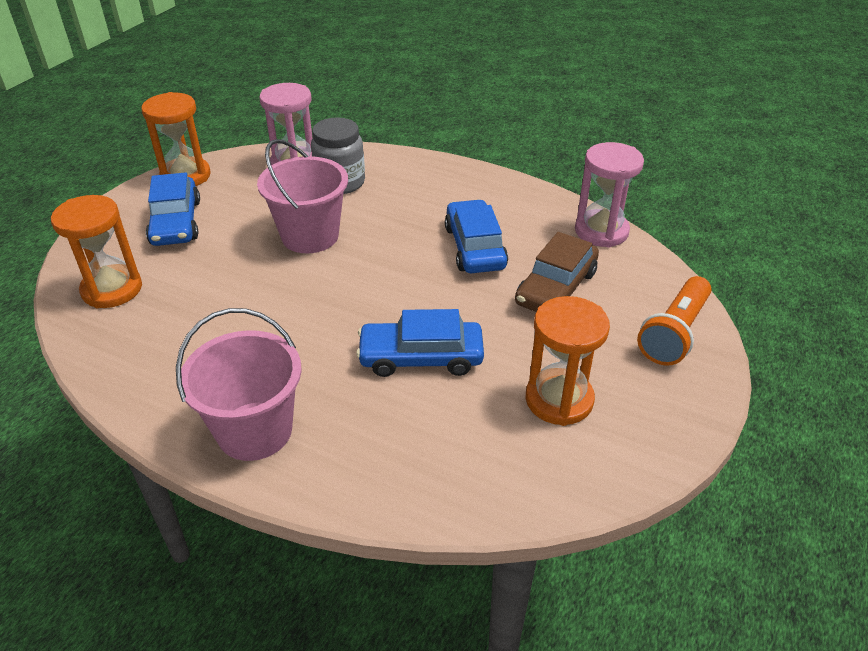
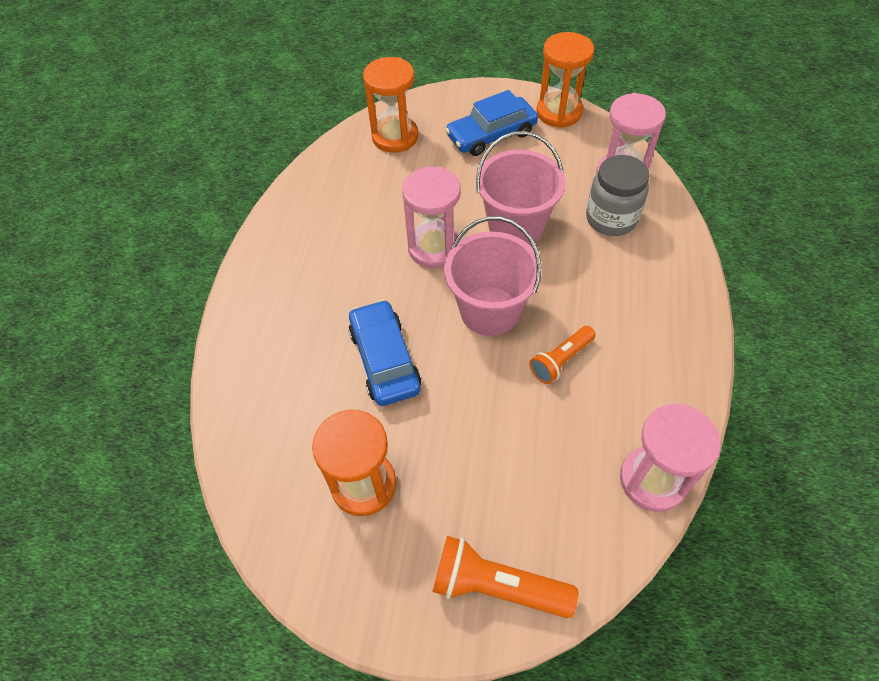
camera: 75 degrees right, 15 degrees up
(254, 431) = (276, 278): pink bucket -> pink bucket (489, 311)
(299, 294) = (434, 248): none -> pink hourglass
(475, 247) = (561, 360): blue car -> orange flashlight
(556, 288) = (526, 450): brown car -> none

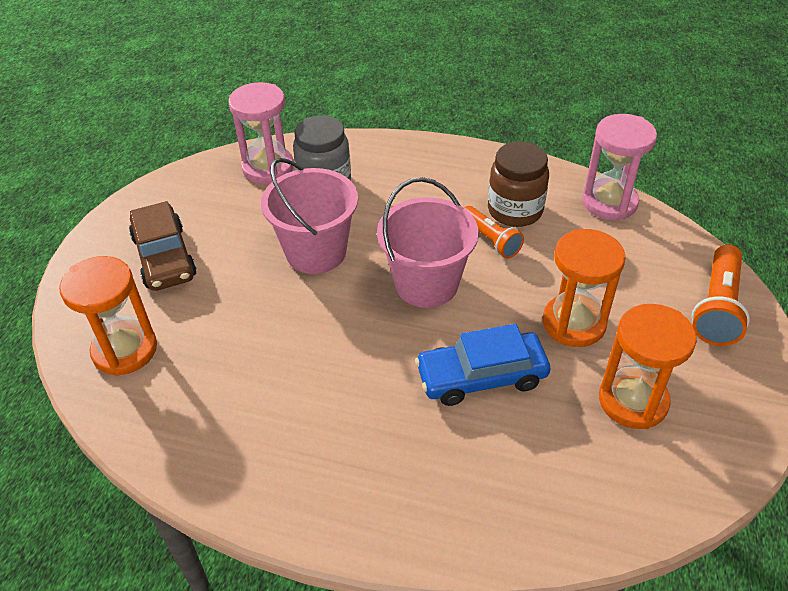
camera: 85 degrees left, 10 degrees down
(434, 248) = (329, 323): pink hourglass -> none
(491, 135) = (164, 257): blue car -> brown car
(559, 112) = (153, 198): orange hourglass -> orange hourglass (574, 323)
(612, 381) = (515, 210): none -> brown jar

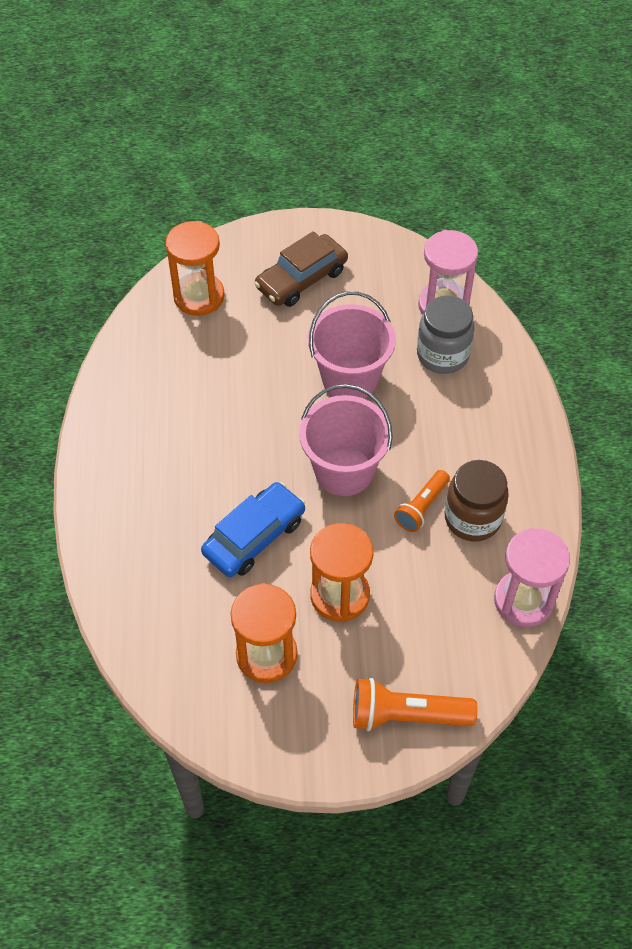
camera: 70 degrees right, 10 degrees up
(481, 376) = (254, 537): blue car -> blue car turned 75 degrees clockwise

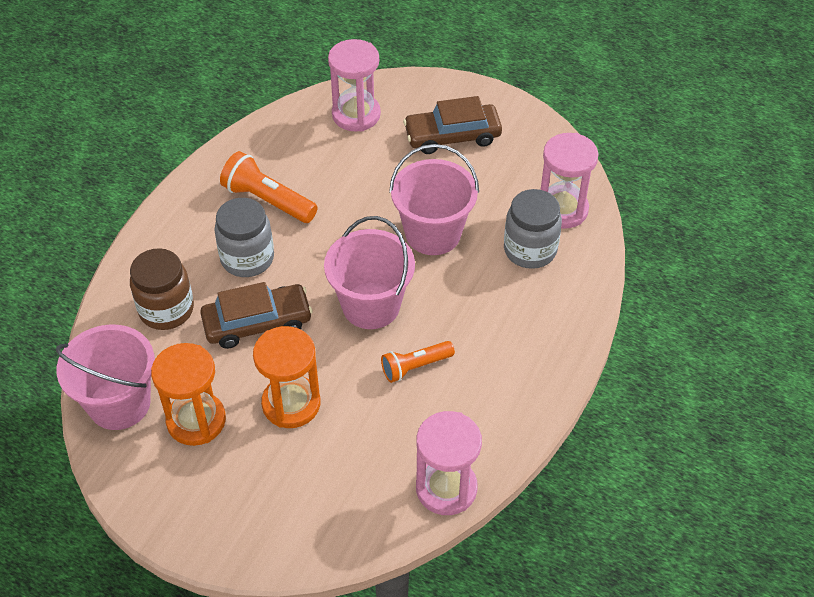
camera: 30 degrees right, 5 degrees down
(183, 676) = (119, 403): none -> pink bucket
(199, 296) = (356, 115): orange hourglass -> pink hourglass
(200, 481) = (247, 258): none -> grey jar
(254, 537) = (257, 323): blue car -> brown car
(406, 715) = (272, 529): orange flashlight -> orange flashlight (267, 200)
(472, 518) = (453, 397): brown jar -> brown jar (166, 310)

